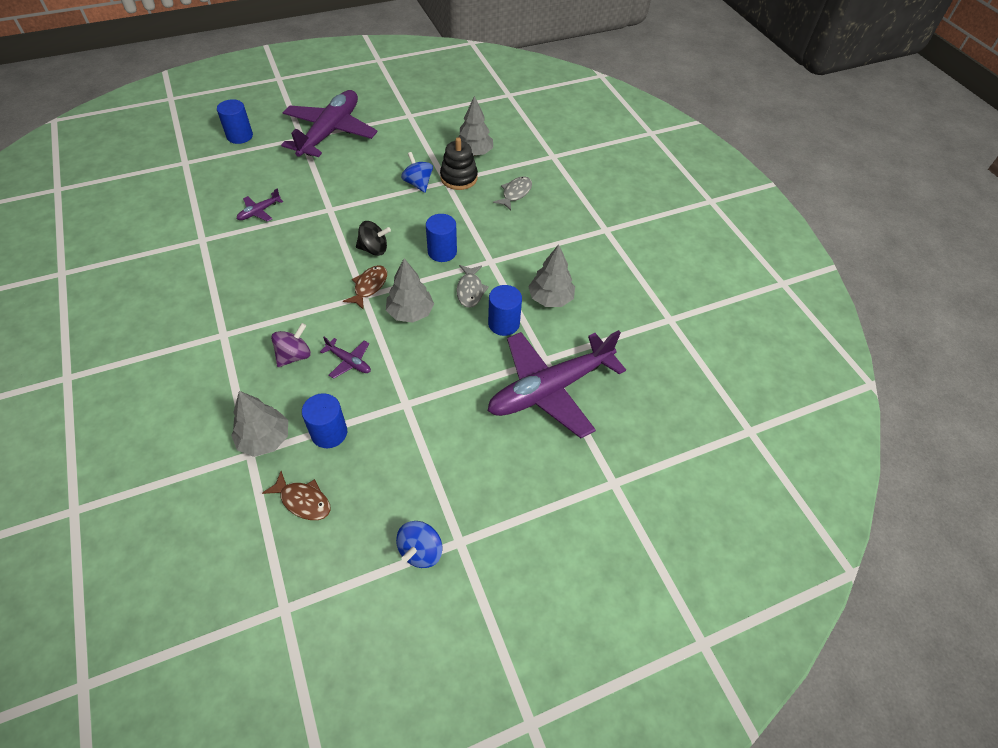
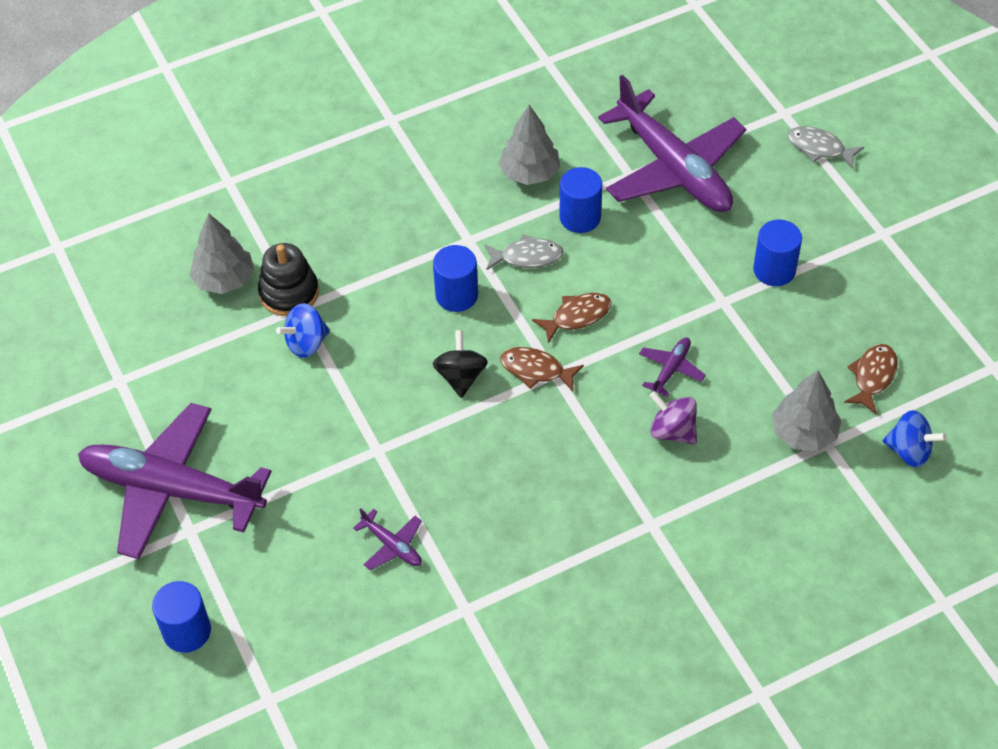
camera: 90 degrees left, 0 degrees up
(329, 433) = (780, 370): blue cylinder -> blue cylinder (774, 270)
(410, 313) = (577, 316): grey tree -> brown fish
(420, 551) = (901, 264): blue spinning top -> blue spinning top (909, 451)
(515, 193) = (321, 221): grey fish -> grey fish (819, 148)

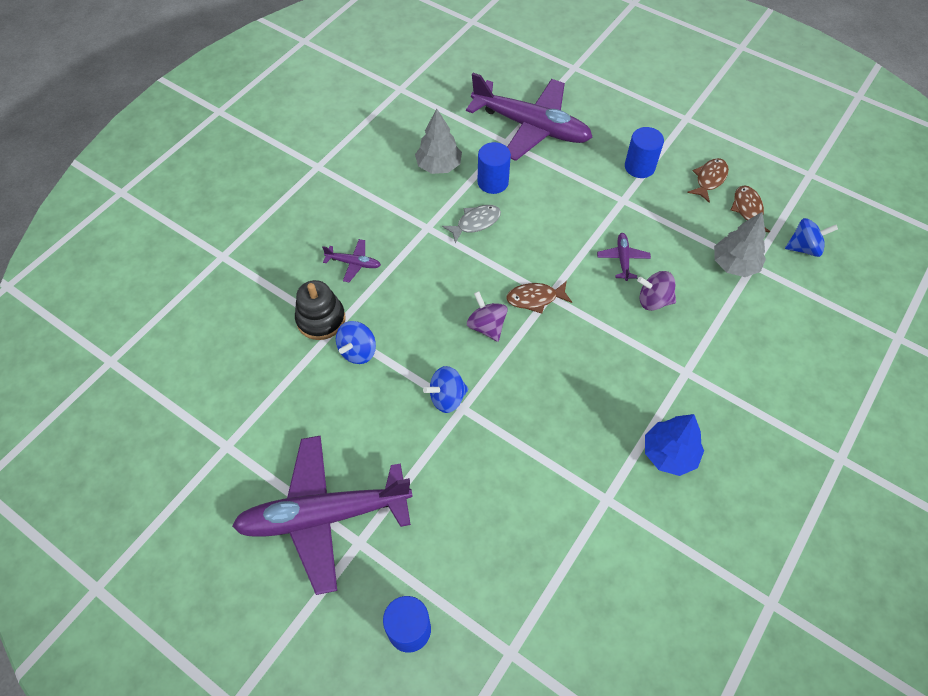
camera: 30 degrees left, 5 degrees up
(224, 279) = (264, 330): grey tree -> none
(368, 432) = (447, 398): none -> blue spinning top
(392, 545) = (521, 476): purple plane -> purple plane (353, 263)
(456, 295) = (445, 269): blue cylinder -> none
(461, 376) = (486, 326): black spinning top -> purple spinning top
(567, 597) = (669, 454): none -> blue tree
(577, 316) = (537, 249): brown fish -> brown fish (709, 179)
(819, 148) = (611, 81): grey fish -> none

